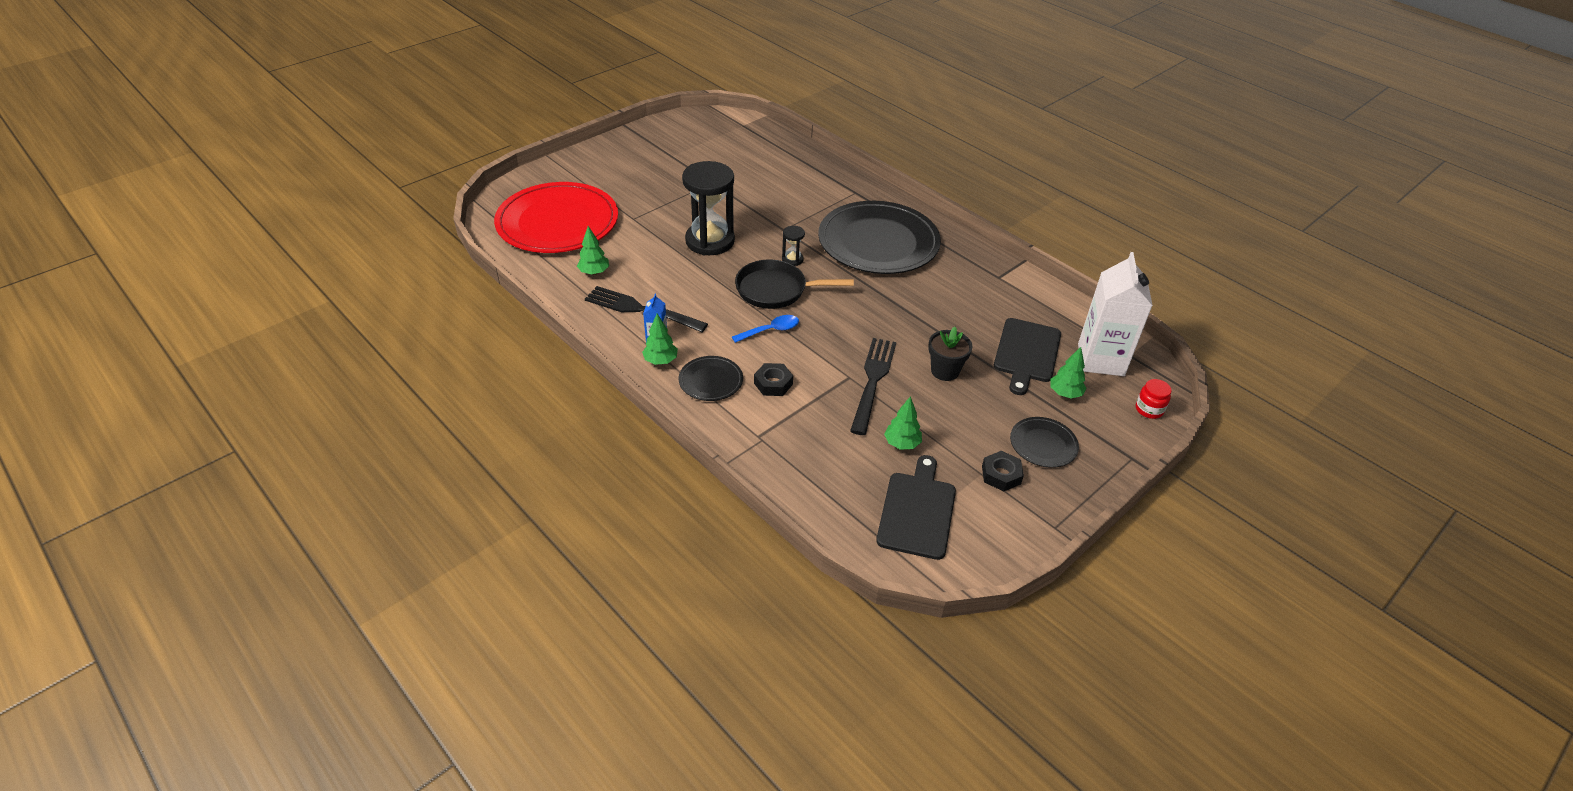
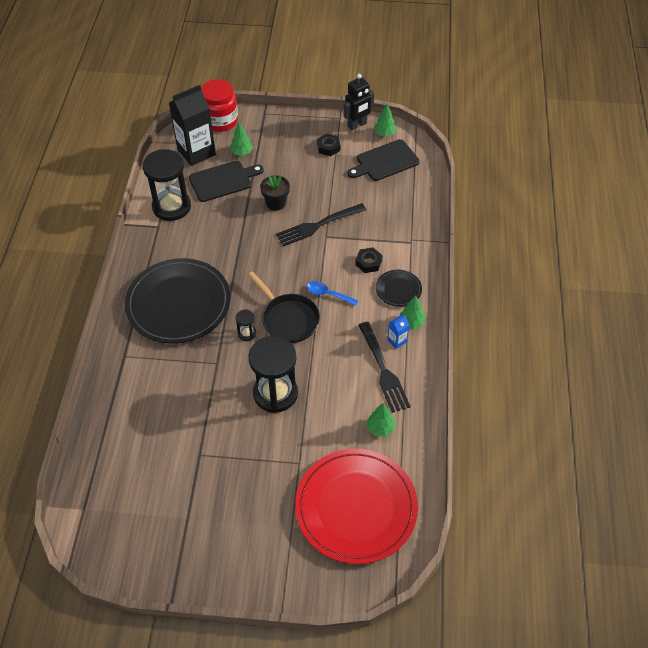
camera: 130 degrees left, 10 degrees up
(902, 444) = (350, 189): green tree -> green tree (384, 134)
(1020, 298) = (171, 207): none -> black hourglass
(1021, 535) = (357, 125): none -> black robot
(1043, 444) = (290, 143): black plate -> none
(1100, 359) = (196, 152): white carton -> black carton
(1149, 409) = (220, 121): red jar -> red jar, size x2.06

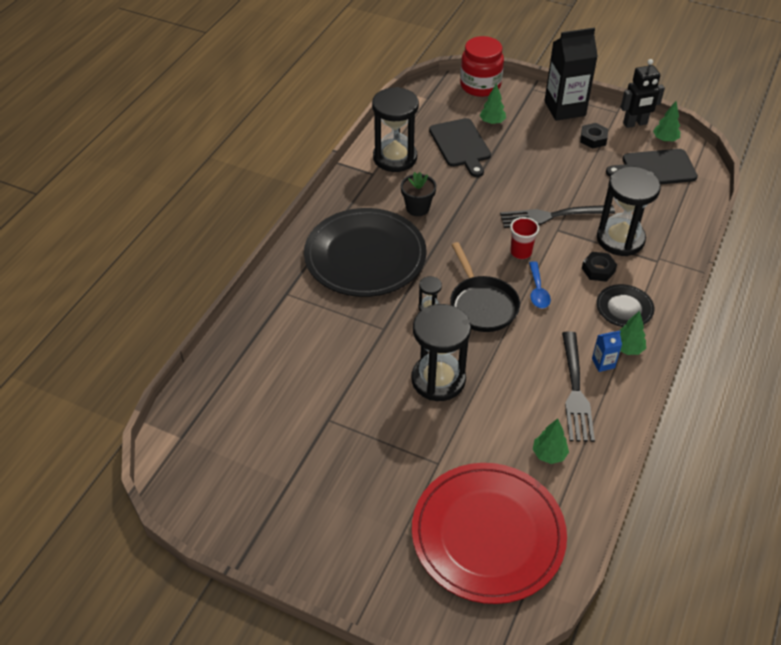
camera: 20 degrees right, 5 degrees down
(196, 152) = (442, 110): black carton -> black carton (564, 108)
(223, 180) = (461, 145): black cutting board -> black cutting board turned 75 degrees clockwise
(276, 203) = (512, 181): black flower pot -> black flower pot (417, 208)
(303, 264) = (521, 252): none -> red cup
(328, 294) = (538, 291): blue spoon -> blue spoon turned 135 degrees counterclockwise
(377, 231) = (620, 239): none -> black hourglass

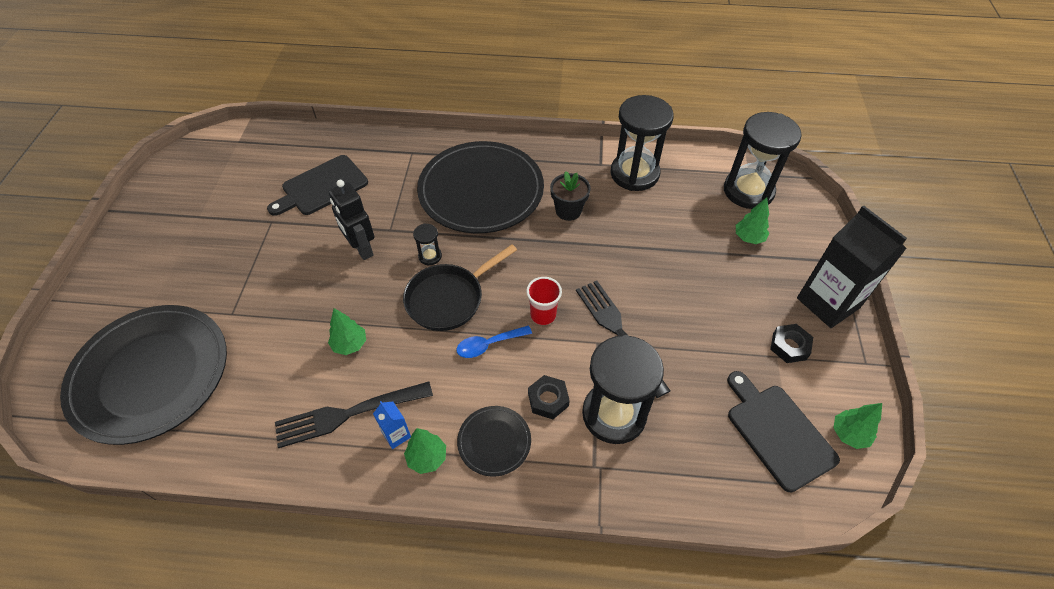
camera: 70 degrees right, 5 degrees up
(438, 379) = (335, 288): black hourglass -> black hourglass (748, 191)
(461, 145) = (689, 220): black cutting board -> black cutting board (322, 187)
(480, 86) = (806, 212): red jar -> none
(488, 534) = (150, 375): red plate -> black plate
(549, 454) = (254, 407): green tree -> green tree (350, 344)
(635, 124) = (857, 390): black robot -> black robot (361, 249)

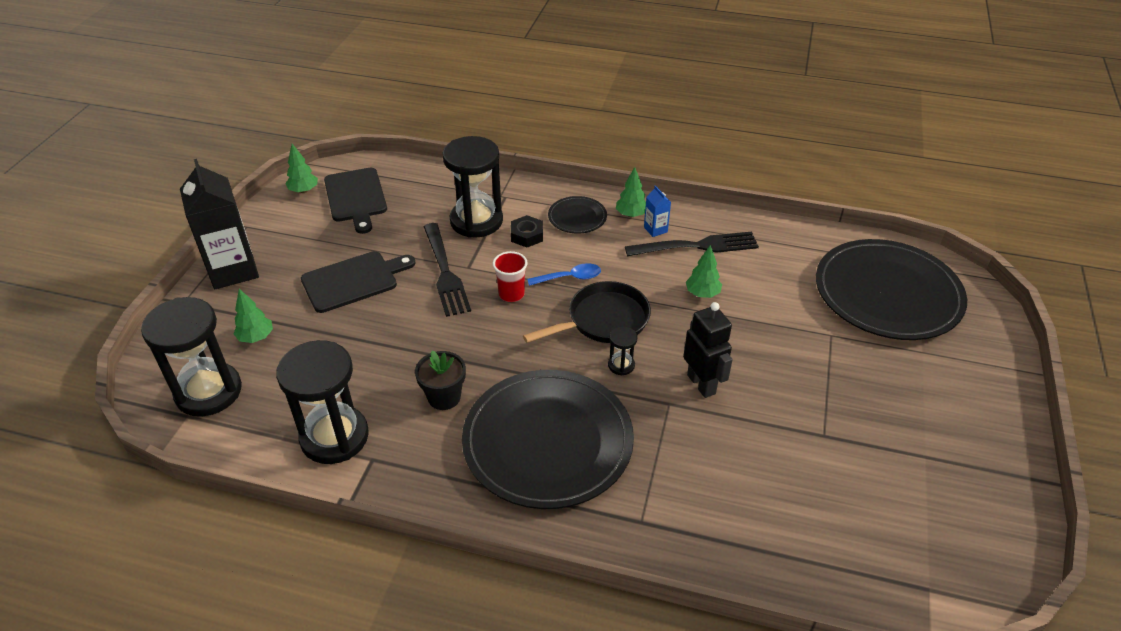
camera: 170 degrees left, 10 degrees down
(322, 187) = (768, 479): black cutting board -> black cutting board (353, 280)
(789, 346) = (299, 244): black nut -> none

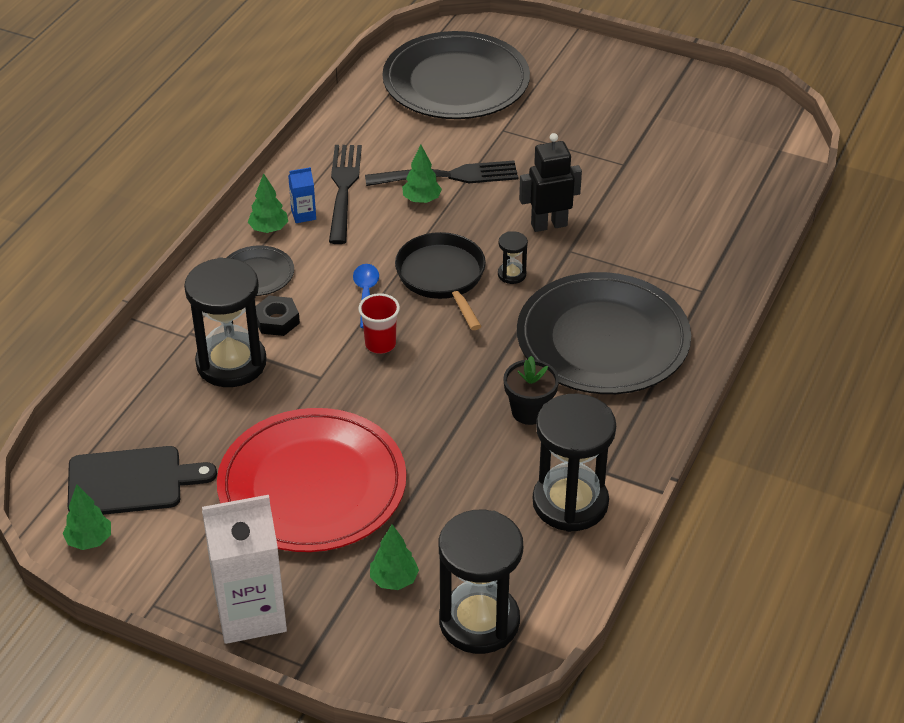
camera: 80 degrees left, 0 degrees up
(233, 270) = (250, 613): black carton -> white carton
(353, 280) = (312, 485): black cutting board -> red plate
(444, 272) = (322, 399): black fork -> black fork (447, 176)

